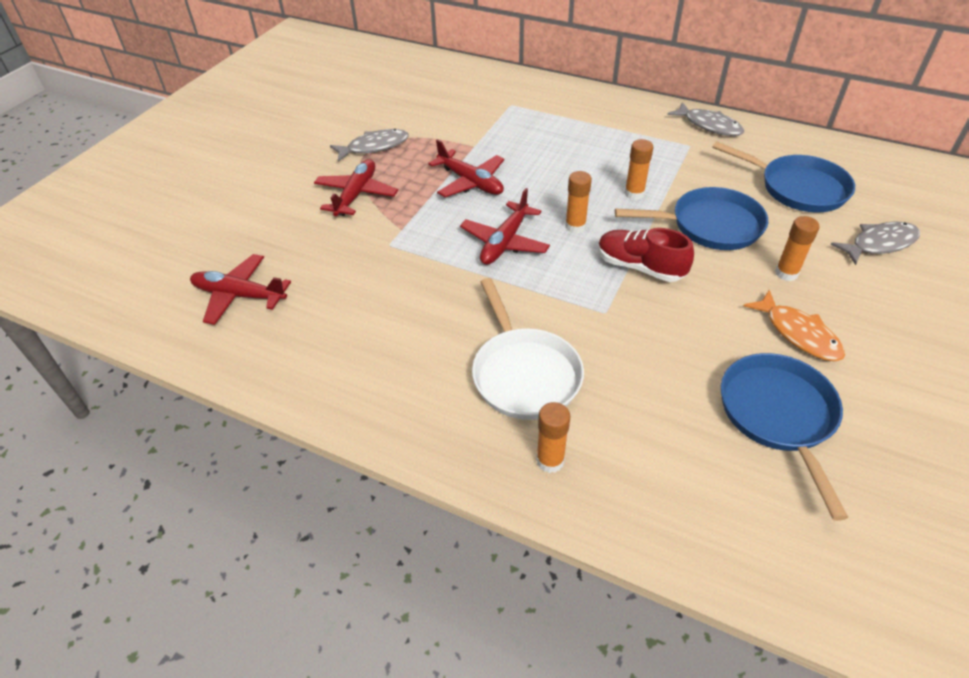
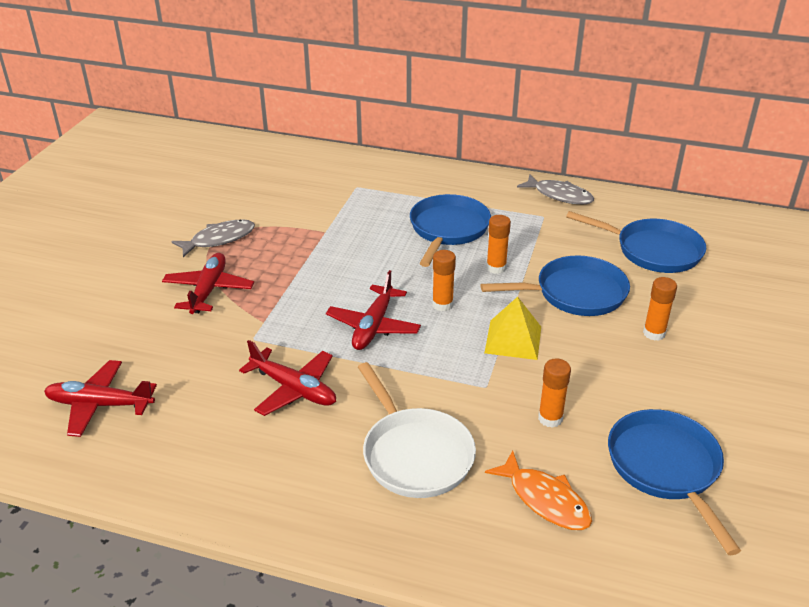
camera: 10 degrees left, 10 degrees down
(470, 182) = (328, 269): red plane -> red plane (294, 389)
(550, 461) = (454, 535): orange glue stick -> orange glue stick (550, 418)
(592, 152) = (448, 230): none -> blue pan
(640, 267) = (513, 339): red shoe -> yellow pyramid
(798, 333) = (673, 389): orange fish -> orange fish (545, 499)
(879, 244) = (736, 298): grey fish -> none

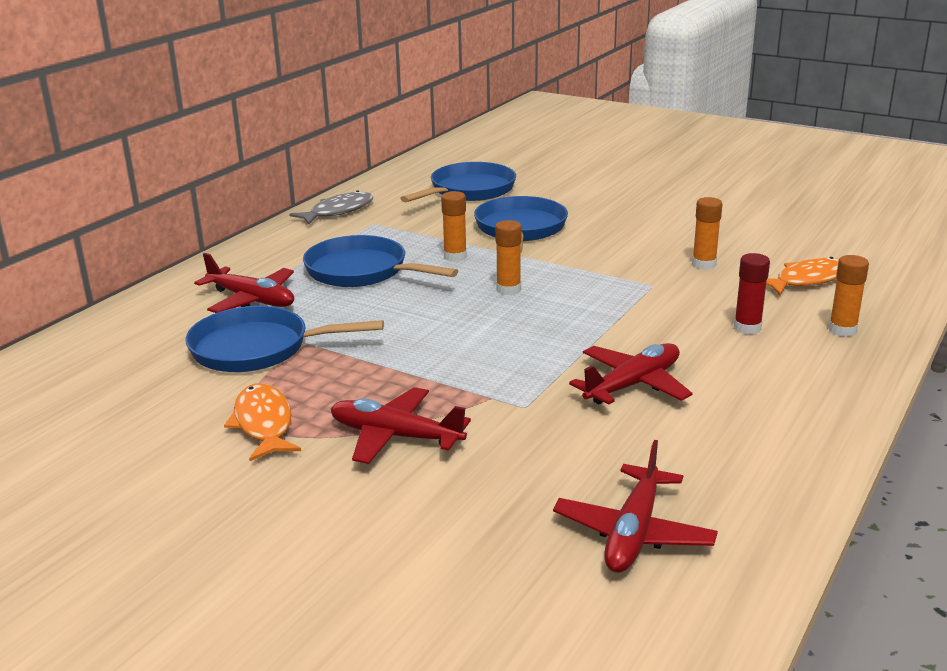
camera: 75 degrees left, 10 degrees down
(219, 239) = (263, 424): grey fish -> orange fish
(373, 326) = (531, 330): red plane -> red plane (252, 300)
(414, 454) = (747, 328): white pan -> red glue stick
(513, 339) = (583, 264): yellow pyramid -> none
(654, 333) = (595, 210): orange glue stick -> orange glue stick (842, 330)
(666, 468) = (770, 233): blue pan -> blue pan (258, 348)

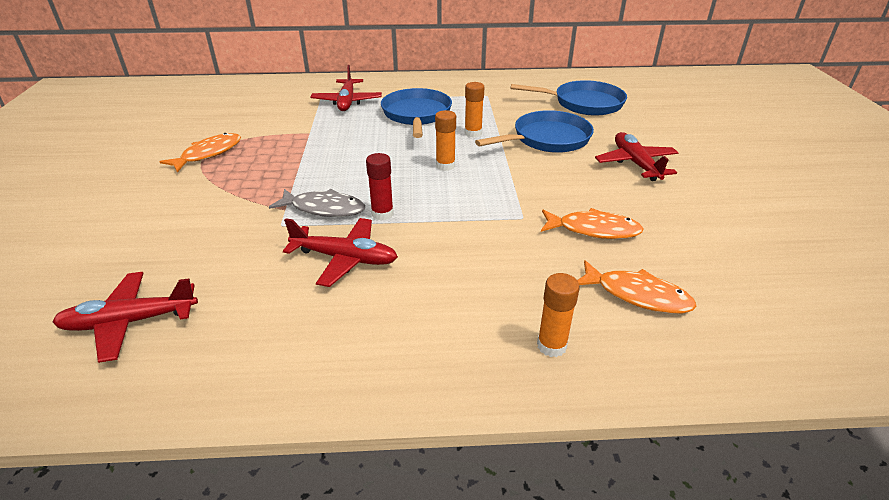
camera: 55 degrees right, 10 degrees up
(258, 348) = (291, 123): blue pan -> none
(338, 211) = (490, 81): grey fish -> grey fish (324, 209)
(395, 436) = (215, 194): red plane -> red plane (635, 163)
(704, 264) = (593, 230): orange glue stick -> orange fish
(747, 328) = (495, 286): red glue stick -> red glue stick (382, 214)

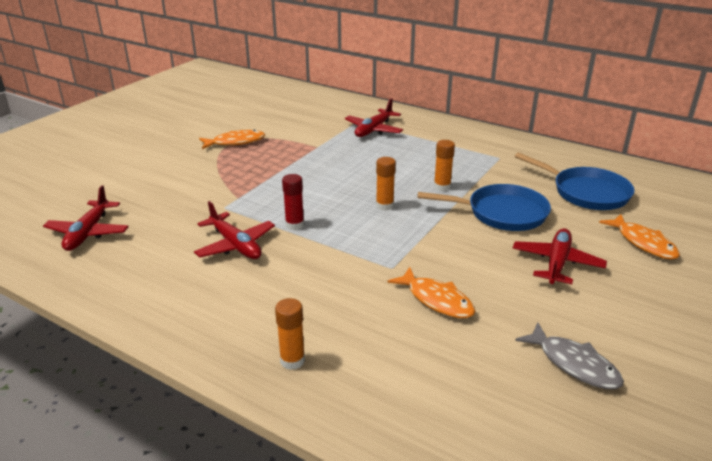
camera: 35 degrees right, 5 degrees down
(129, 322) = (88, 233): red plane -> red plane turned 105 degrees counterclockwise
(324, 209) = (262, 206): grey fish -> grey fish (574, 364)
(416, 115) = (415, 157): blue pan -> none
(637, 295) = (402, 360): orange fish -> orange fish (643, 243)

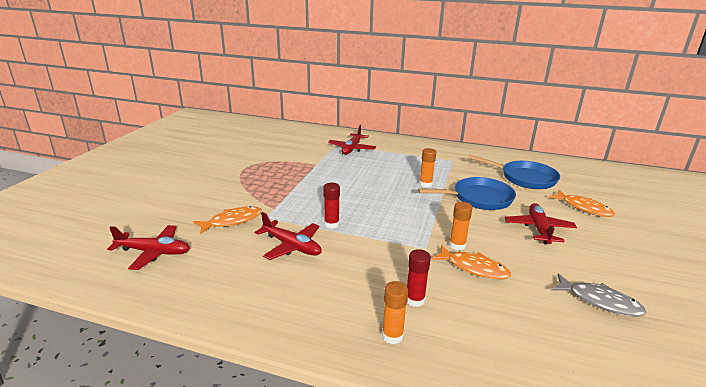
camera: 15 degrees left, 5 degrees down
(88, 233) = (154, 252): red plane -> red plane turned 75 degrees counterclockwise
(235, 142) = (249, 166): orange fish -> orange fish (232, 221)
(341, 326) = (415, 300): none -> red glue stick
(384, 206) = (392, 202): orange glue stick -> orange glue stick (457, 245)

